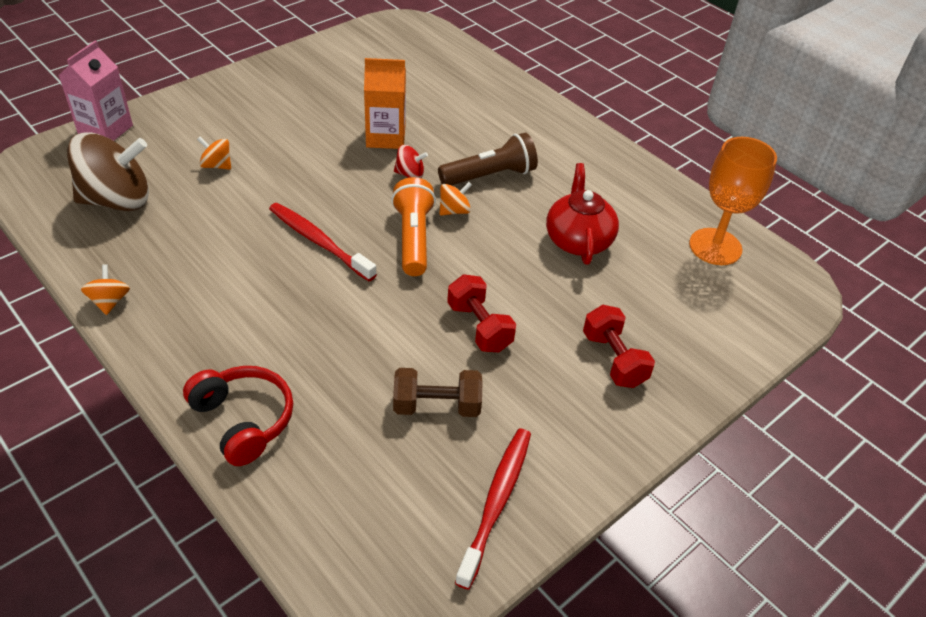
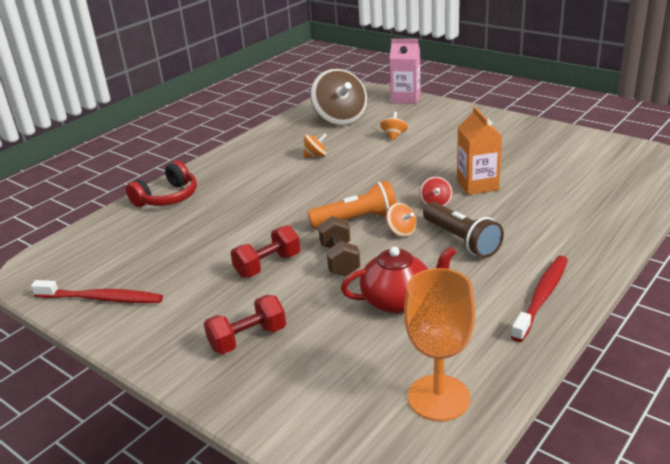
camera: 85 degrees right, 15 degrees down
(110, 301) = (253, 140): orange spinning top -> orange spinning top (316, 156)
(319, 242) = (334, 186): red toothbrush -> red toothbrush (541, 297)
(437, 406) = (185, 260): brown dumbbell -> brown dumbbell (339, 260)

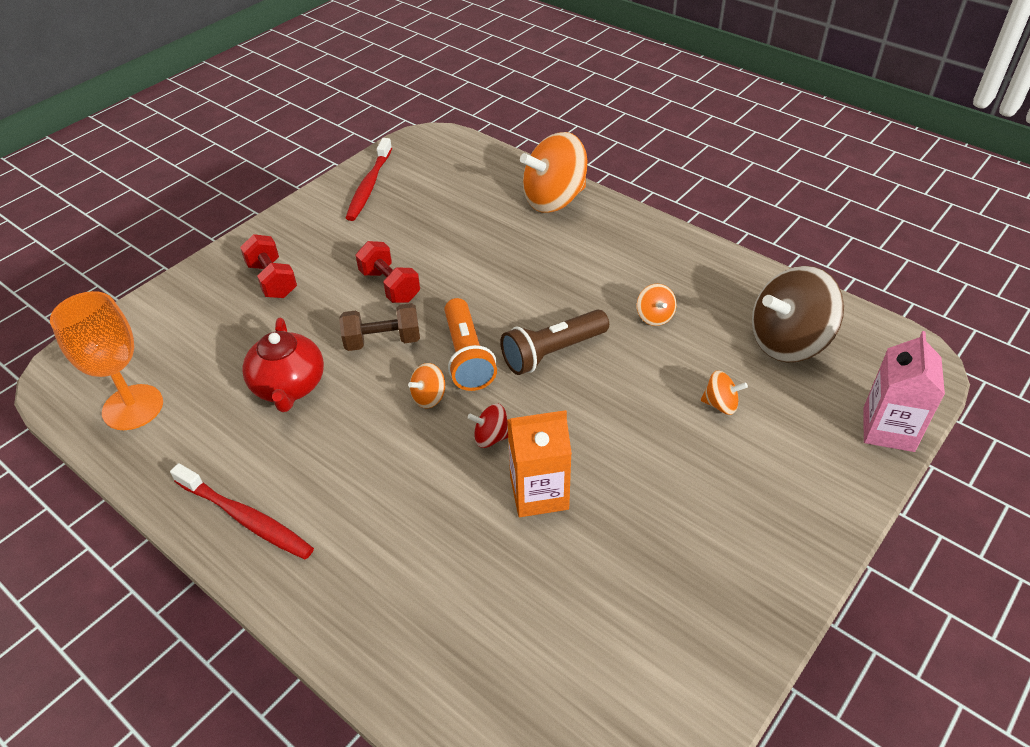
camera: 90 degrees right, 15 degrees up
(167, 197) = (554, 199): red headphones -> orange spinning top
(461, 240) = (392, 455): brown flashlight -> brown flashlight (552, 353)

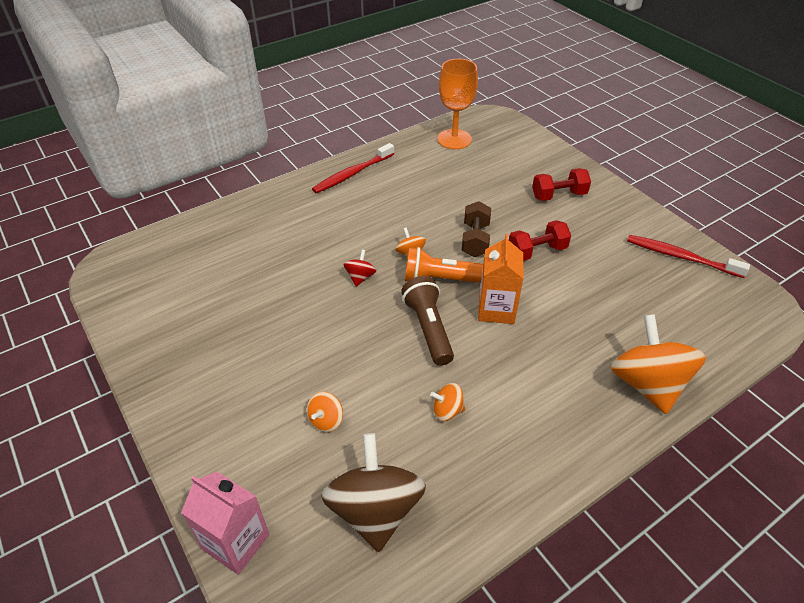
camera: 105 degrees right, 0 degrees up
(289, 387) = (447, 195): red teapot -> none
(539, 493) = (303, 290): orange carton -> orange carton (496, 309)

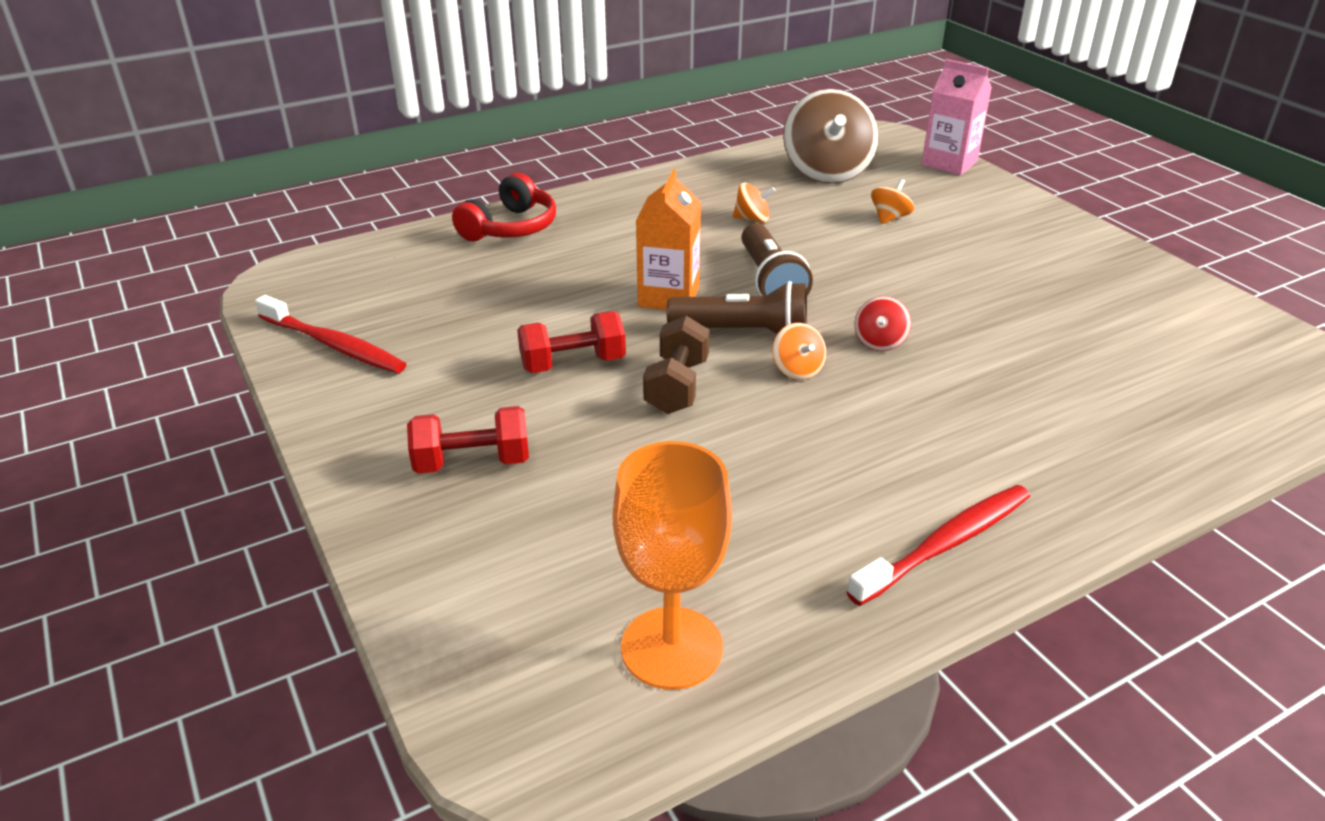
camera: 175 degrees left, 10 degrees down
(442, 280) = (744, 333): orange flashlight -> brown flashlight
(647, 384) = (510, 227): orange spinning top -> red headphones

